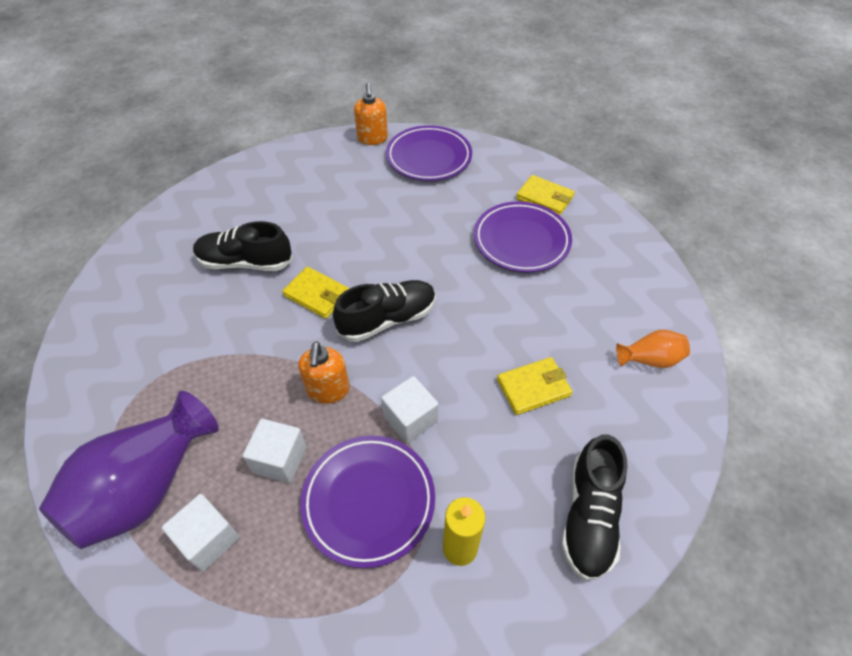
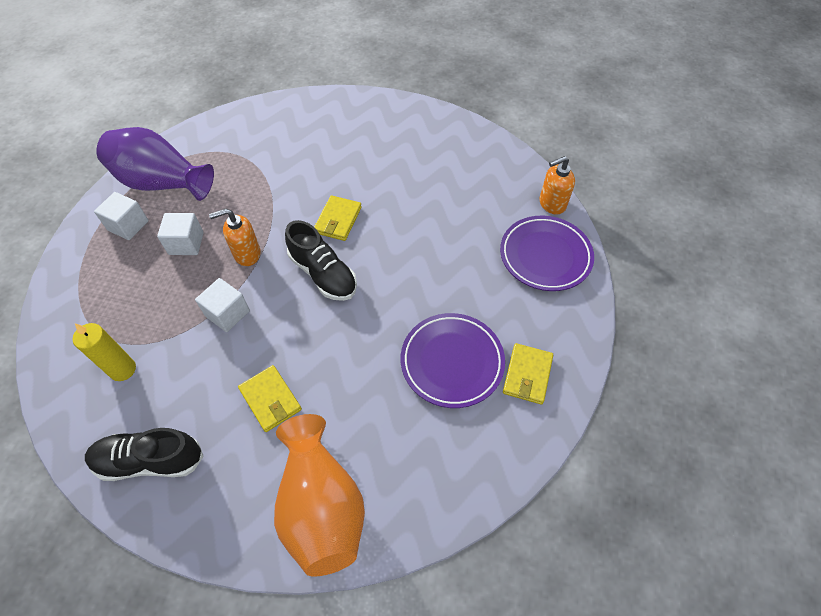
camera: 75 degrees right, 5 degrees up
(245, 262) = (360, 166): black shoe -> none
(369, 501) = (157, 304): purple plate -> none
(649, 359) = (321, 505): orange vase -> orange vase, size x2.10

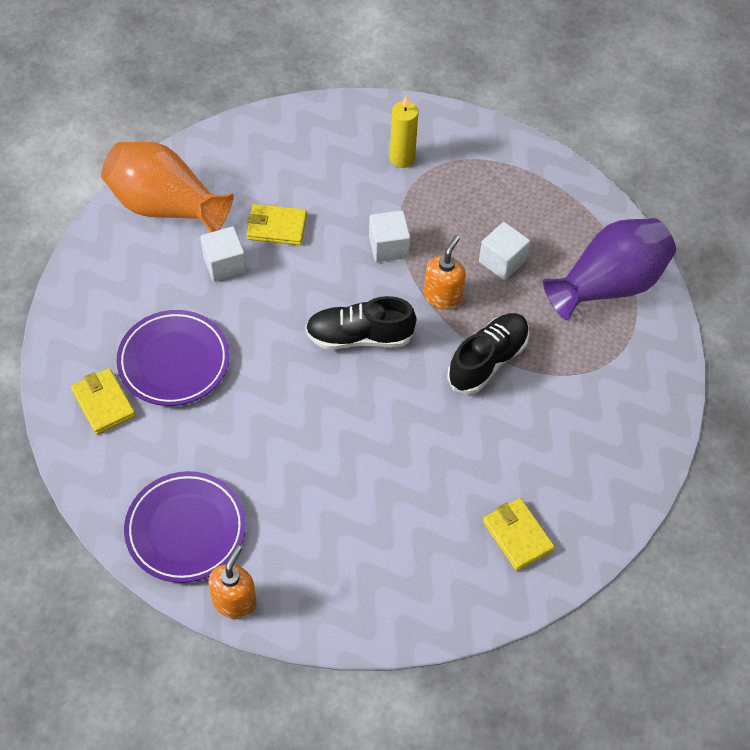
camera: 130 degrees right, 0 degrees up
(128, 225) = (569, 232): white cube -> white cube (224, 264)
(150, 460) = (305, 138): black shoe -> black shoe (487, 361)
(338, 220) = (413, 392): yellow wallet -> yellow wallet (517, 536)

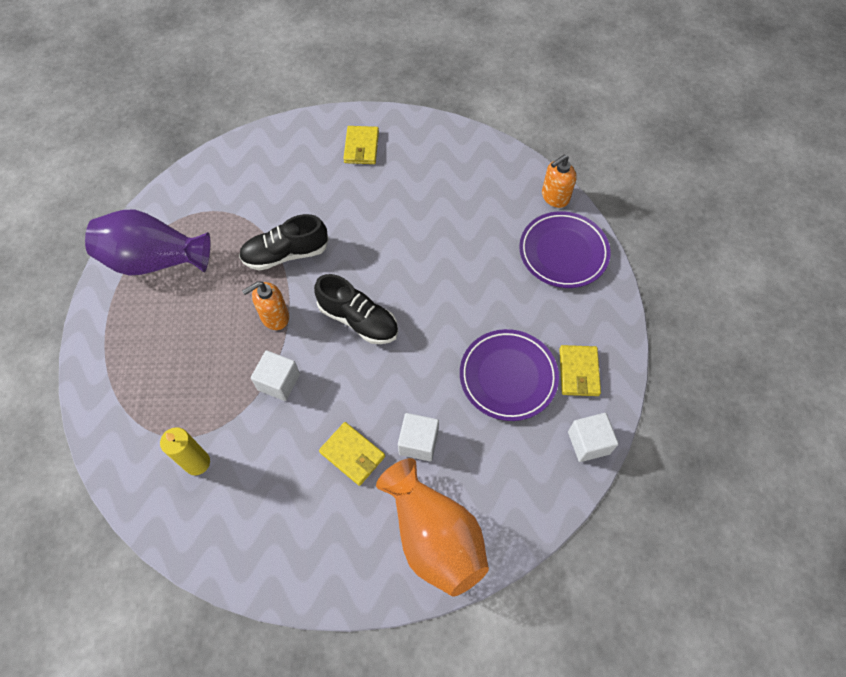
camera: 145 degrees left, 5 degrees up
(502, 261) = (207, 320): white cube -> white cube (588, 442)

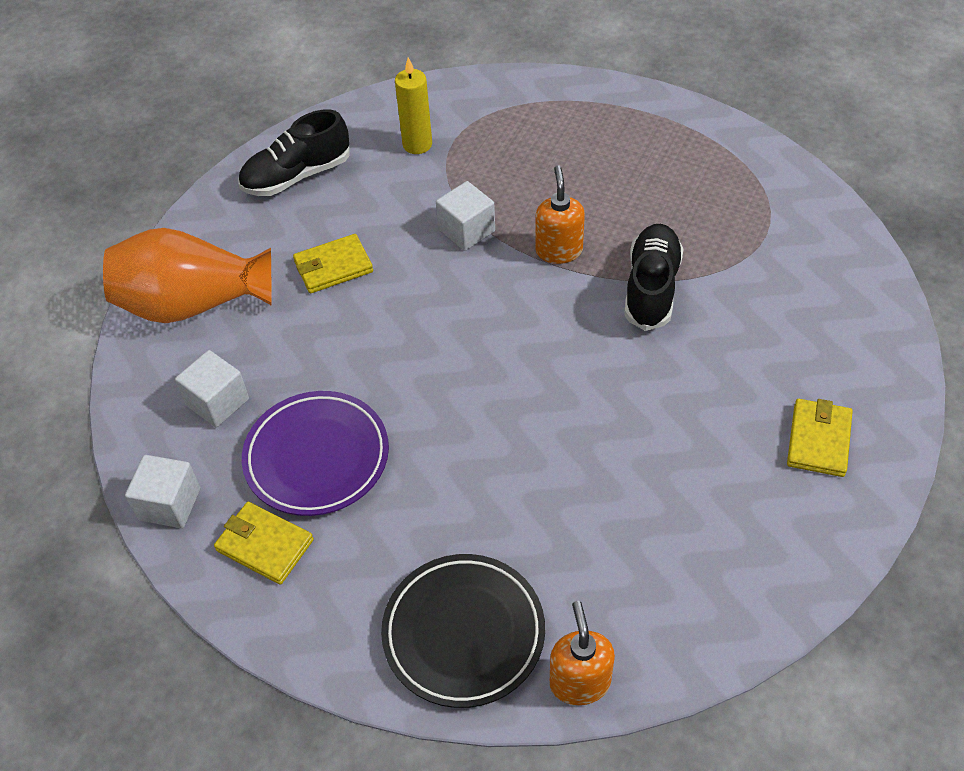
camera: 120 degrees right, 10 degrees down
(155, 260) = (708, 164): purple vase -> none
(358, 320) = (503, 330): black shoe -> black shoe (297, 176)
(361, 147) = (818, 440): yellow wallet -> yellow wallet turned 75 degrees clockwise
(418, 442) = (302, 330): white cube -> white cube (217, 402)
(563, 252) = (463, 633): purple plate -> black plate

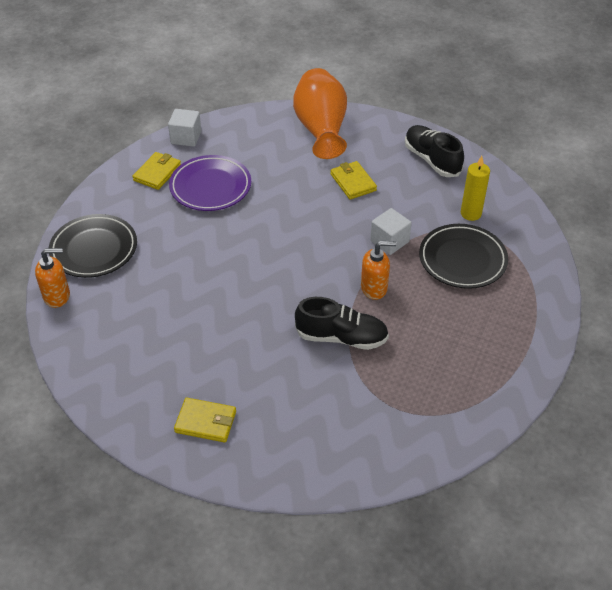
camera: 85 degrees right, 5 degrees down
(217, 402) = (250, 146): white cube -> none
(506, 159) = (462, 260): none -> black plate

